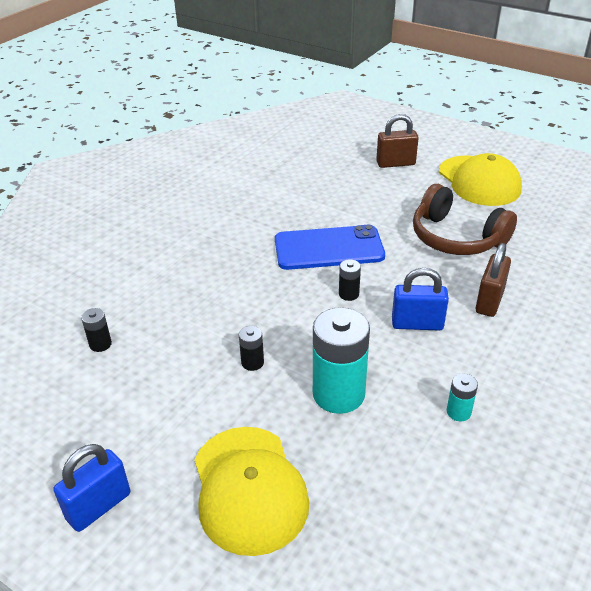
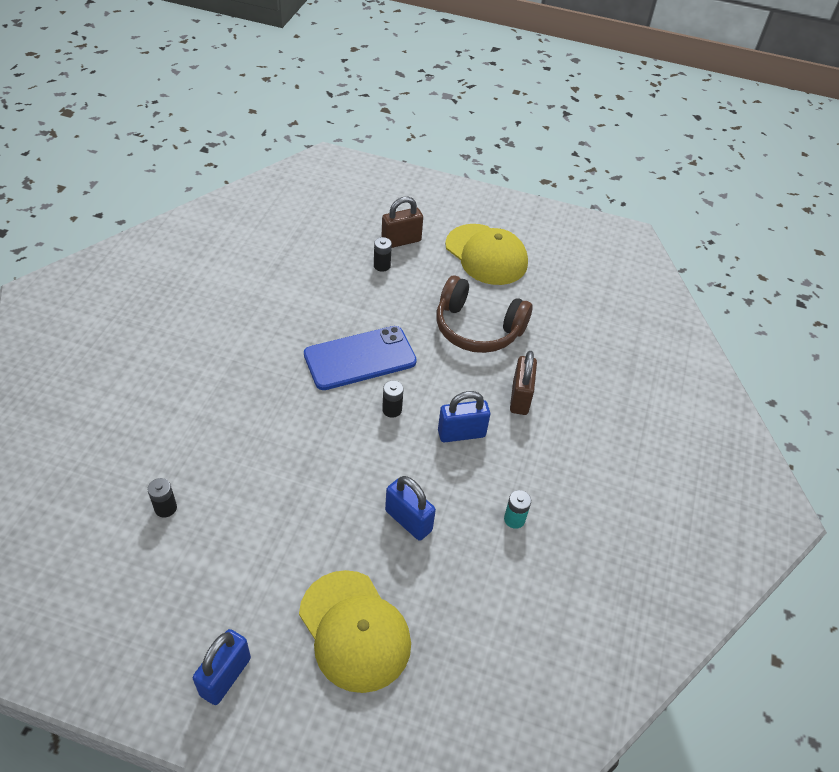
camera: 20 degrees left, 10 degrees up
(252, 362) = (321, 502): black battery -> black battery (382, 266)
(338, 394) = (408, 520): turquoise battery -> blue padlock

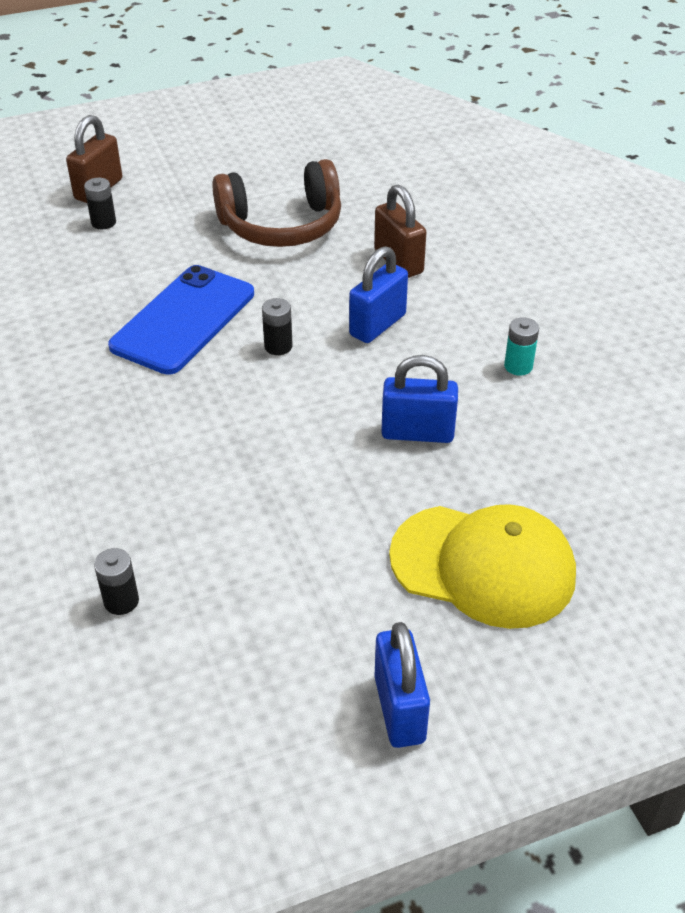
camera: 35 degrees left, 5 degrees down
(486, 255) = (212, 157): yellow cap -> none

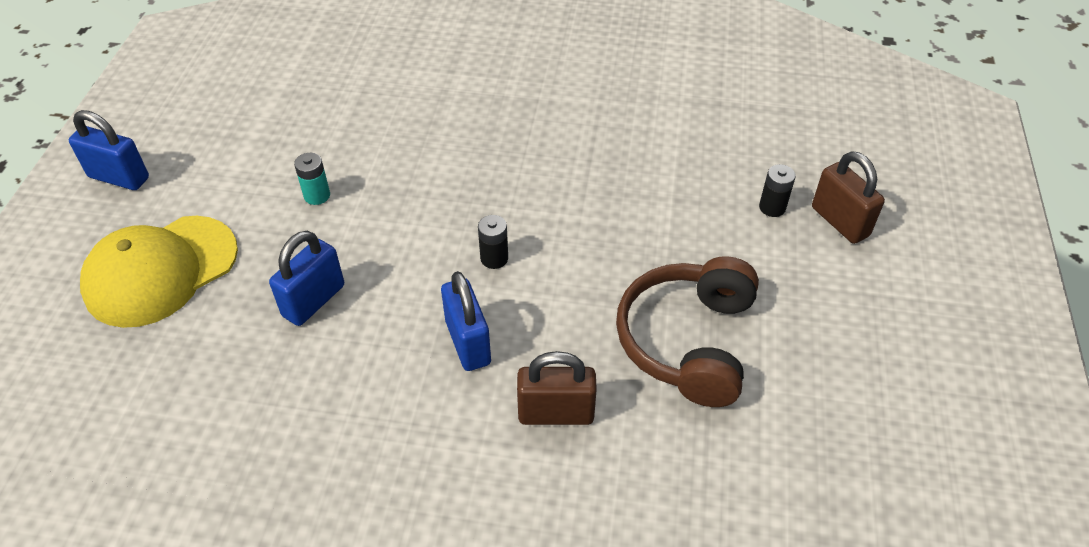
camera: 120 degrees right, 5 degrees up
(121, 601) = (319, 93): black battery -> none
(183, 320) = (577, 212): blue phone -> none
(518, 366) = (322, 423): turquoise battery -> turquoise battery (317, 195)

